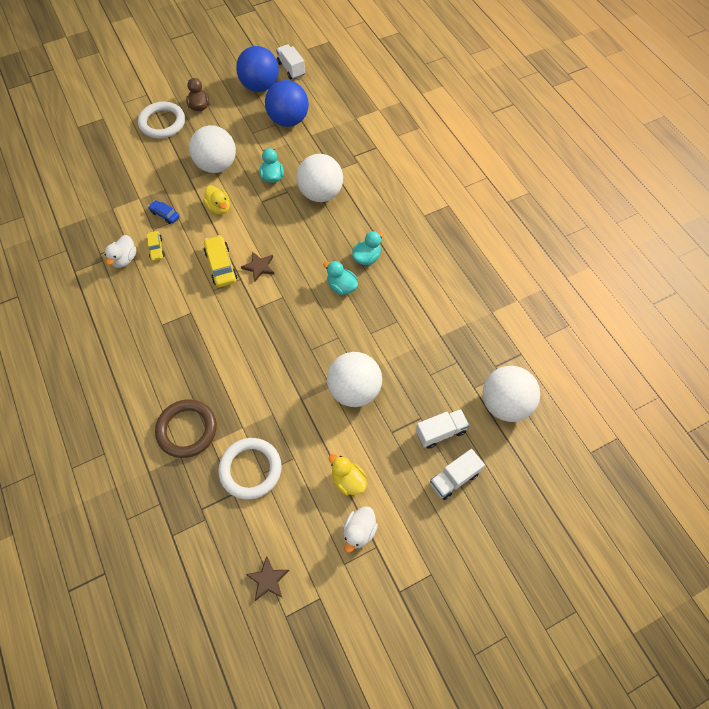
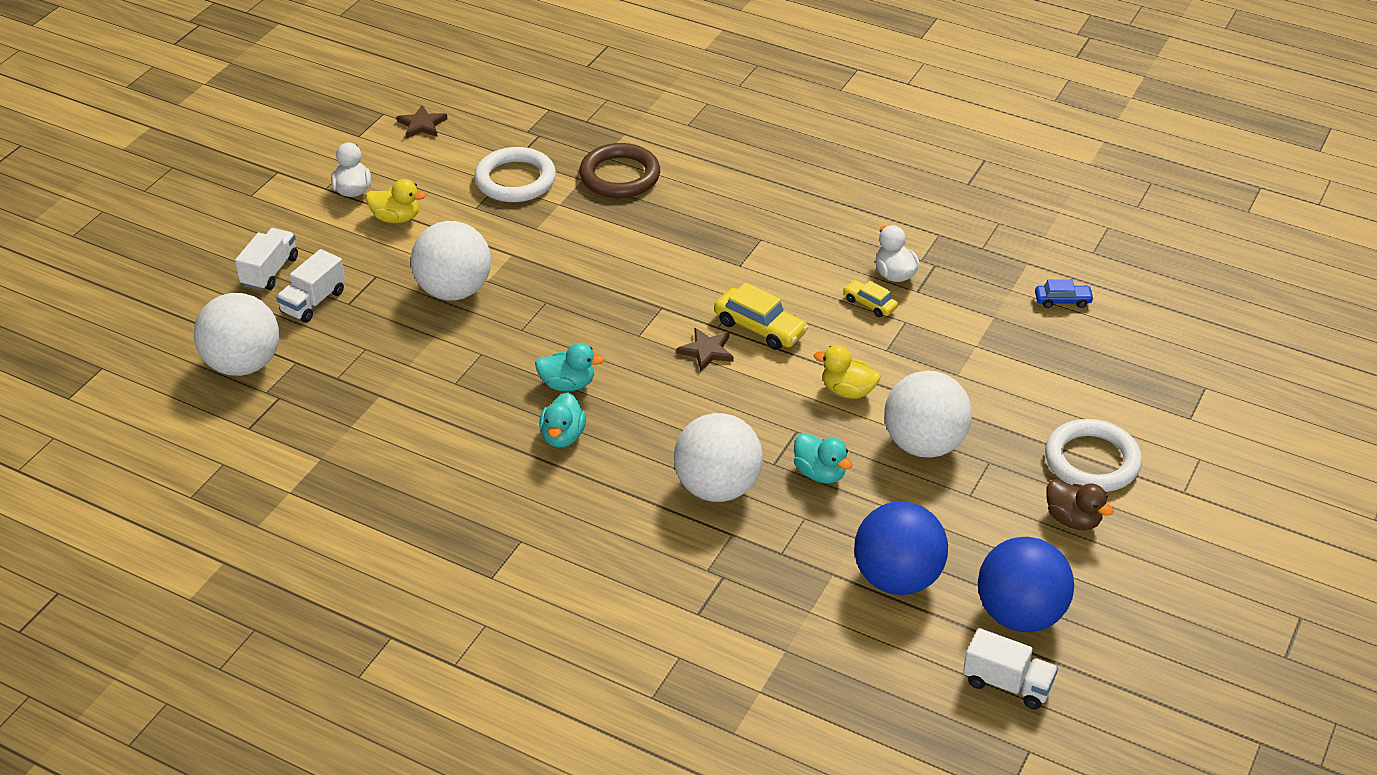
camera: 145 degrees right, 20 degrees down
(165, 214) = (912, 345): blue car -> blue car (1062, 301)

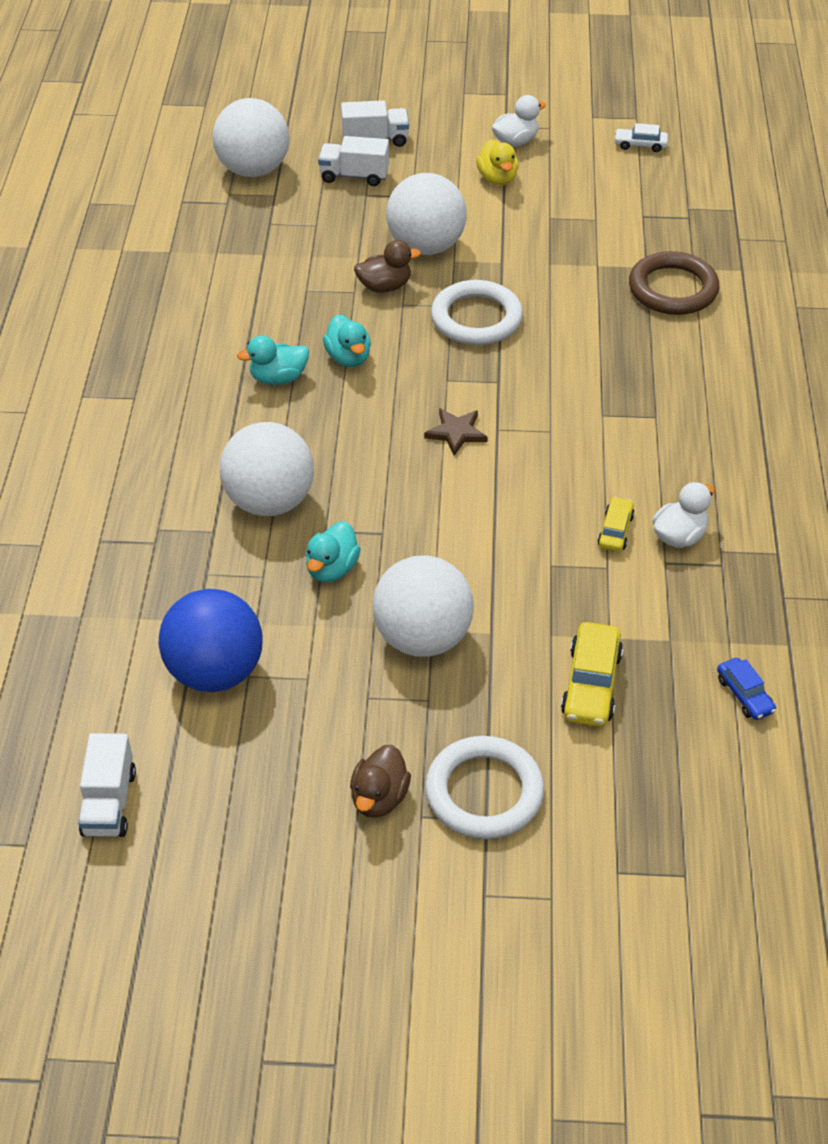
camera: 65 degrees right, 5 degrees up
(422, 125) = (640, 145): brown star -> white car
(489, 333) = (384, 286): none -> brown duck
(515, 180) = (609, 227): white ring -> white ring (476, 318)
(760, 328) = (517, 459): yellow car -> yellow car (591, 684)
(847, 391) = (466, 554): yellow duck -> none
(1019, 614) = (212, 787): blue ball -> none

